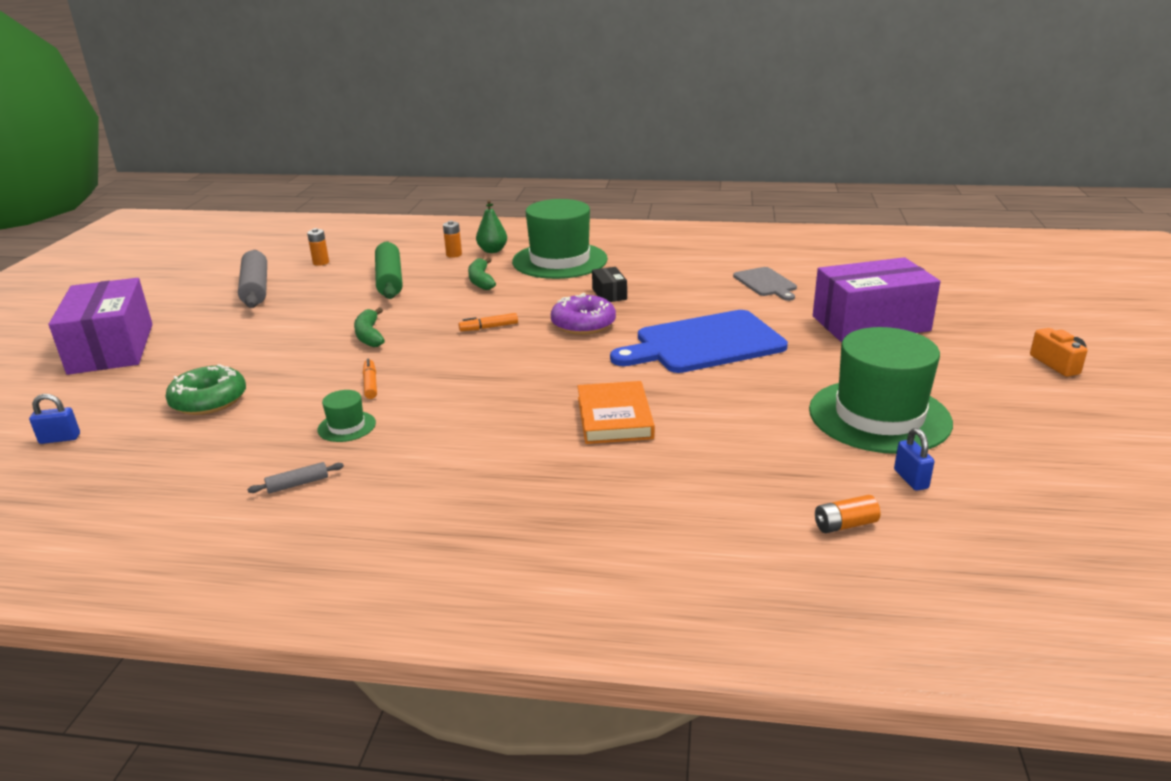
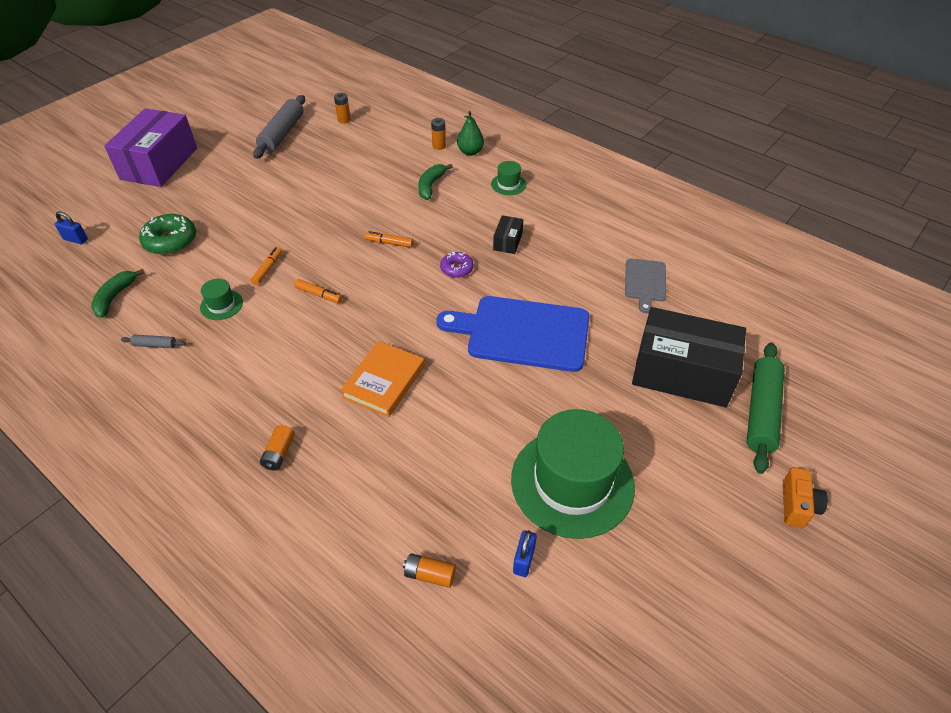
camera: 30 degrees right, 20 degrees up
(369, 335) = (308, 217): green banana -> green banana (115, 297)
(389, 280) = (371, 159): green rolling pin -> green rolling pin (761, 412)
(458, 383) = (319, 294): none -> orange marker
(559, 260) = (508, 184): green hat -> green hat, size x0.42
(571, 507) = (279, 453): none -> orange battery
(583, 324) = (456, 269): purple donut -> purple donut, size x0.60
(870, 323) = (682, 373): purple box -> black box

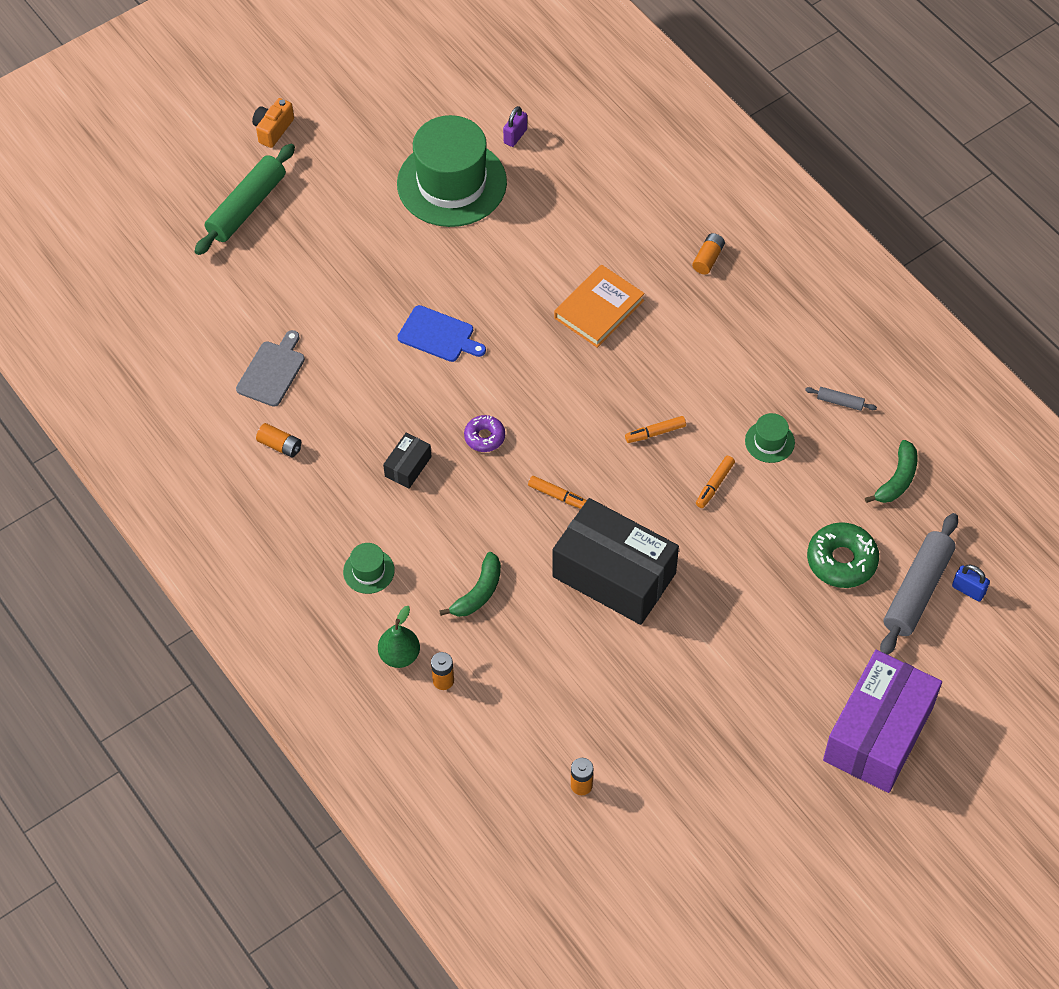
camera: 165 degrees left, 10 degrees up
(282, 134) = (686, 769): grey rolling pin -> grey rolling pin (917, 590)
(319, 294) = (655, 433): orange marker -> orange marker turned 60 degrees counterclockwise
(430, 575) = (592, 141): orange battery -> orange battery (280, 445)
(522, 333) = (439, 335): blue cutting board -> blue cutting board, size x0.52
(523, 560) = (515, 136): blue padlock -> purple padlock
(682, 373) = (297, 258): black box -> black box (614, 575)

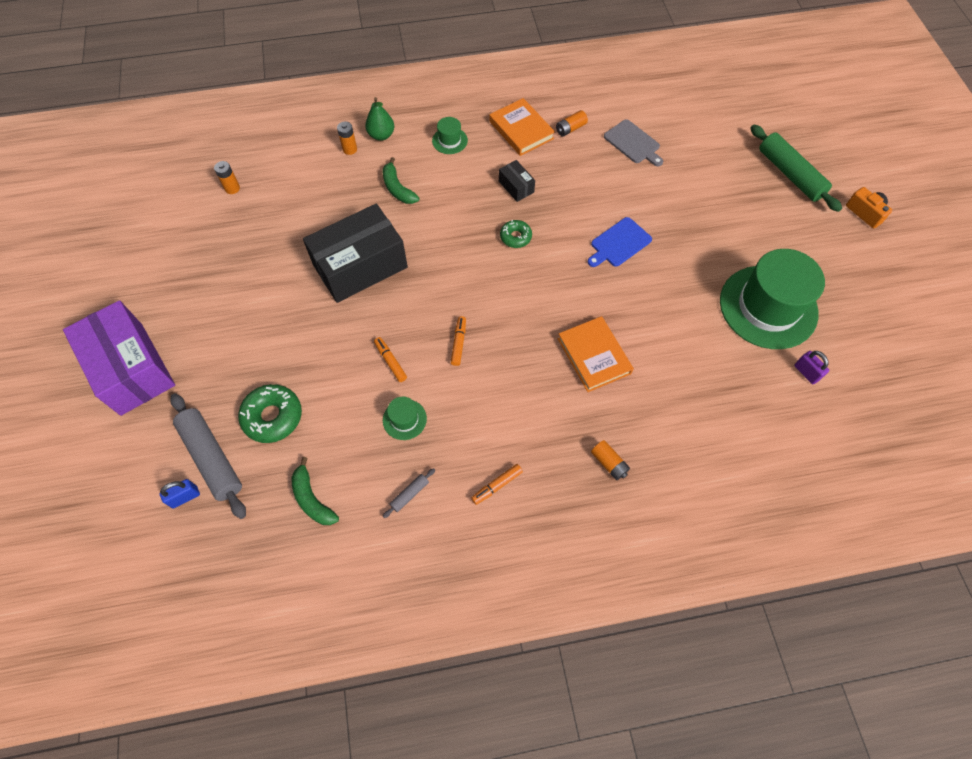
camera: 115 degrees right, 5 degrees up
(309, 498) = (521, 130): none -> orange book
(484, 437) = (515, 237): purple donut -> green donut
(557, 496) = (442, 260): orange marker -> orange marker (497, 485)

